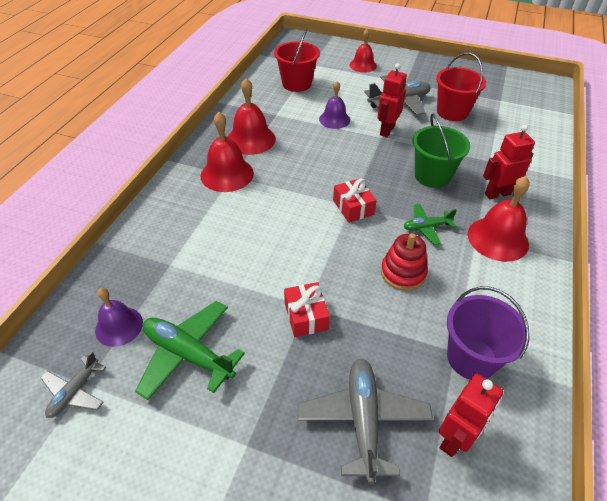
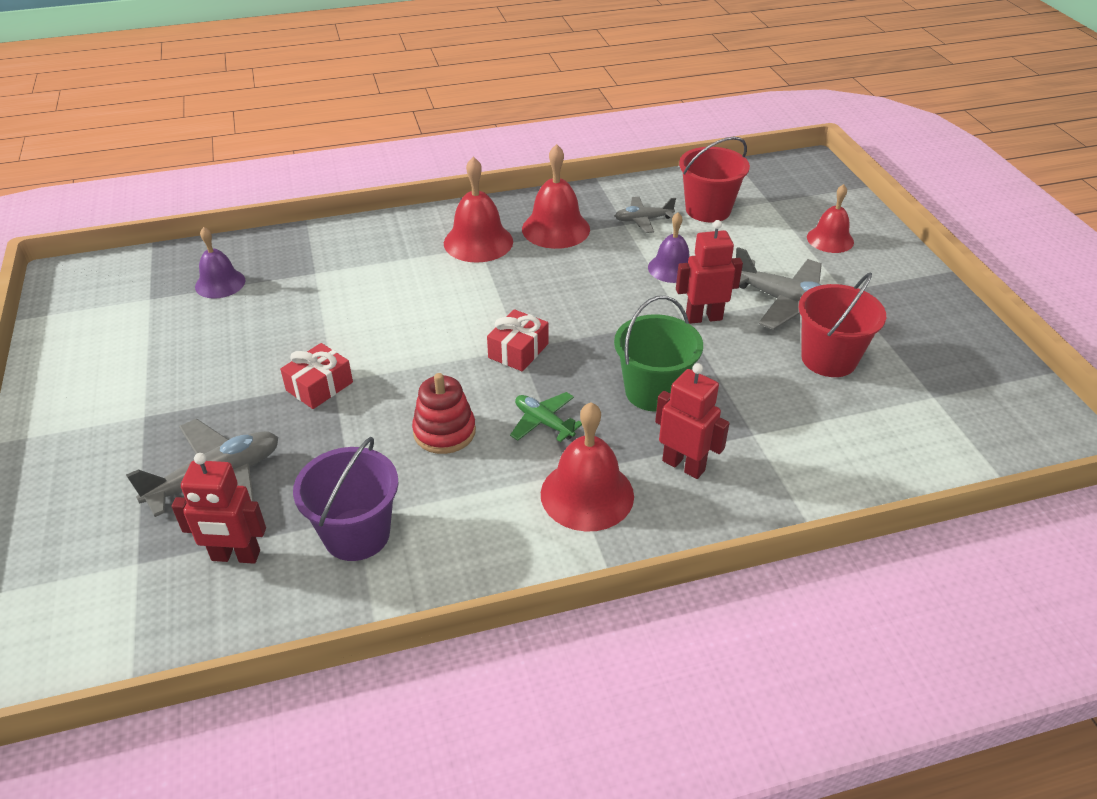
camera: 55 degrees right, 5 degrees down
(75, 392) = (138, 298): grey plane -> grey plane (643, 220)
(188, 354) = (217, 336): green plane -> none

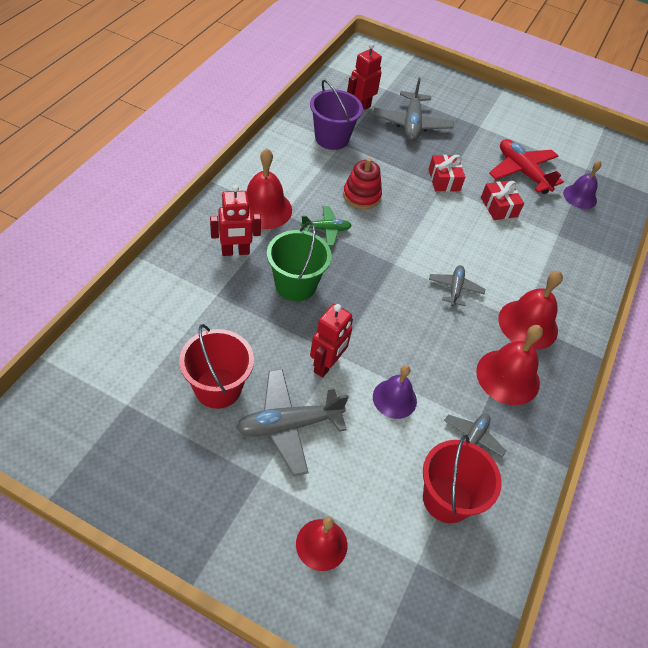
camera: 125 degrees right, 10 degrees up
(220, 338) = (522, 172): none -> red plane
(495, 296) = (455, 288): none -> grey plane
(518, 351) = (392, 261): red gift -> red gift (499, 207)

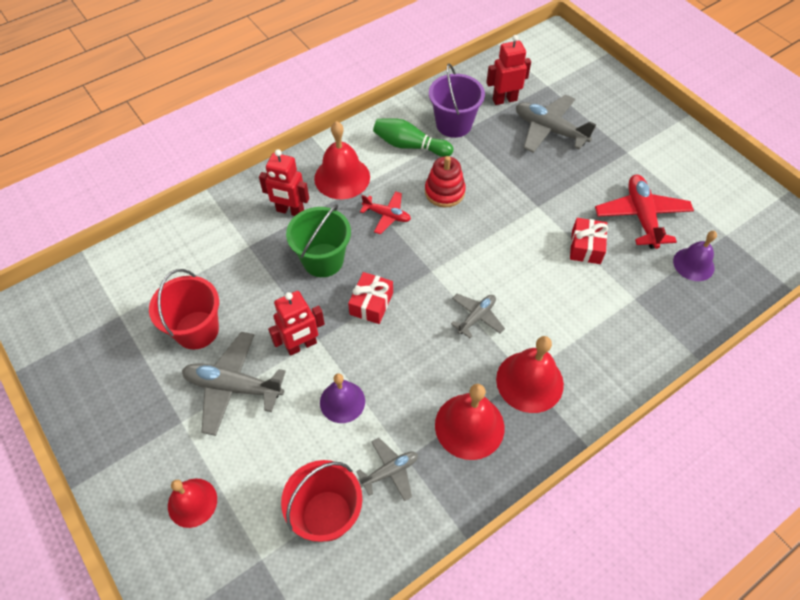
camera: 35 degrees right, 5 degrees up
(306, 165) = (409, 146): none -> green bowling pin
(326, 229) = (387, 215): green plane -> red plane
(411, 124) = (549, 130): grey plane -> grey plane turned 90 degrees clockwise
(444, 180) = (544, 200): red gift -> red gift (371, 303)

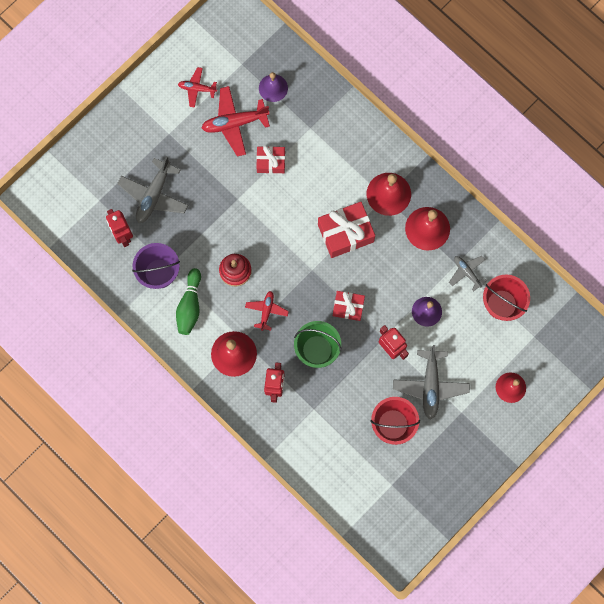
camera: 100 degrees left, 20 degrees up
(476, 317) = (345, 233): grey plane -> red gift
(688, 185) = (197, 89): none -> red plane

